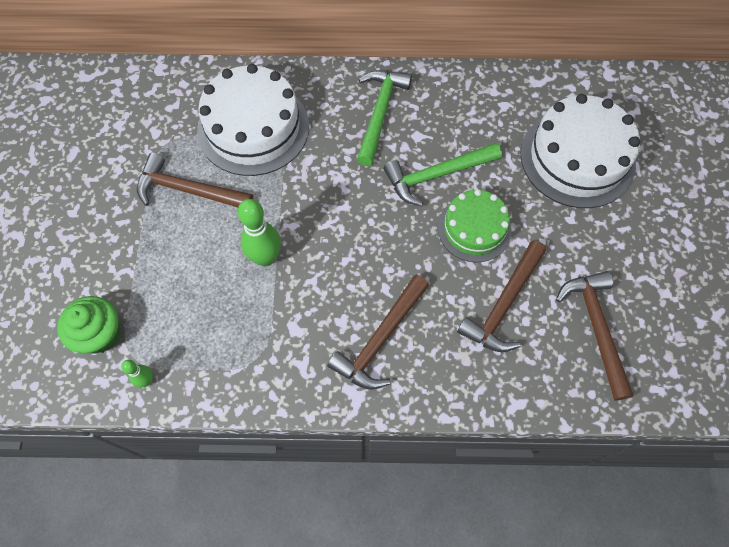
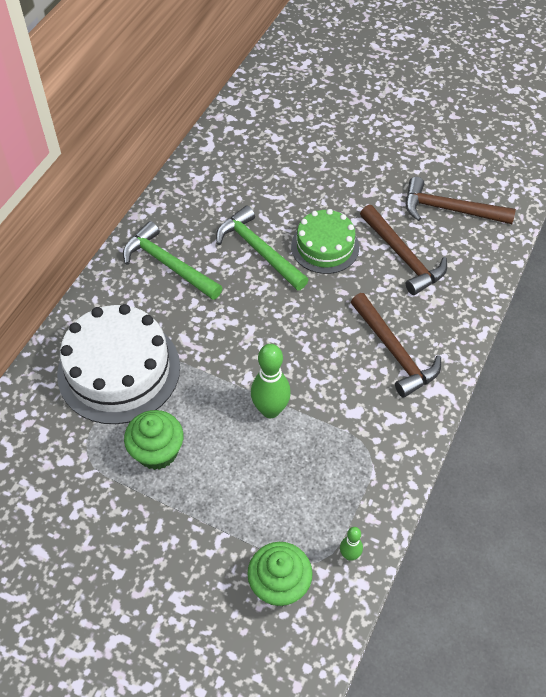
camera: 65 degrees left, 10 degrees down
(188, 190) = (157, 451): brown hammer -> green cupcake
(436, 175) = (259, 250): green hammer -> green hammer turned 135 degrees clockwise
(577, 158) = (298, 154): white cake -> none

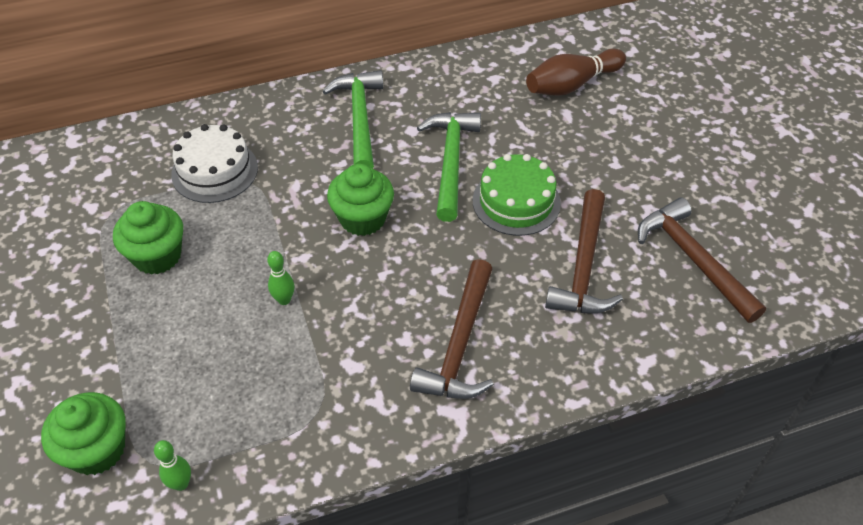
camera: 45 degrees right, 5 degrees down
(119, 370) = (215, 171): white cake -> white cake, size x0.61
(252, 325) = (362, 218): none -> green cupcake
(268, 149) = (572, 85): none -> brown bowling pin
(270, 410) = (284, 300): green bowling pin -> green bowling pin, size x0.53

